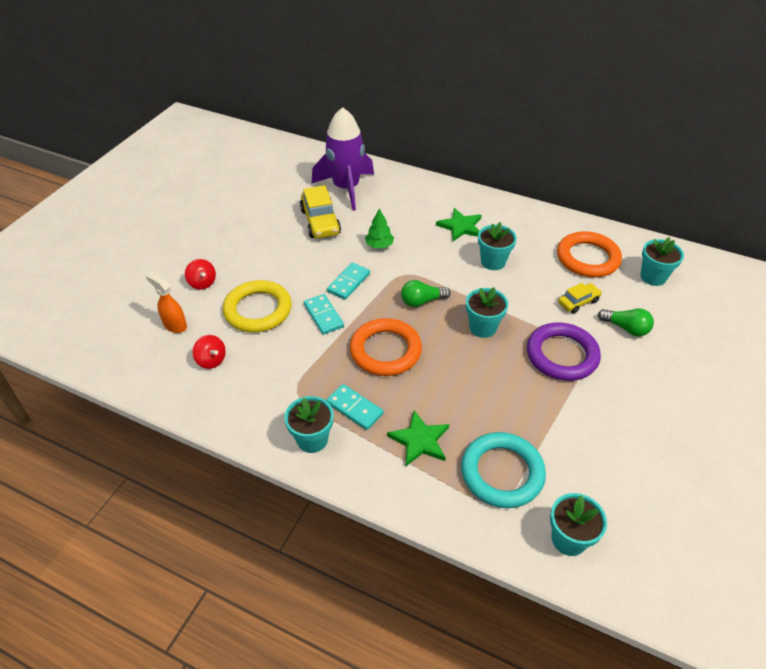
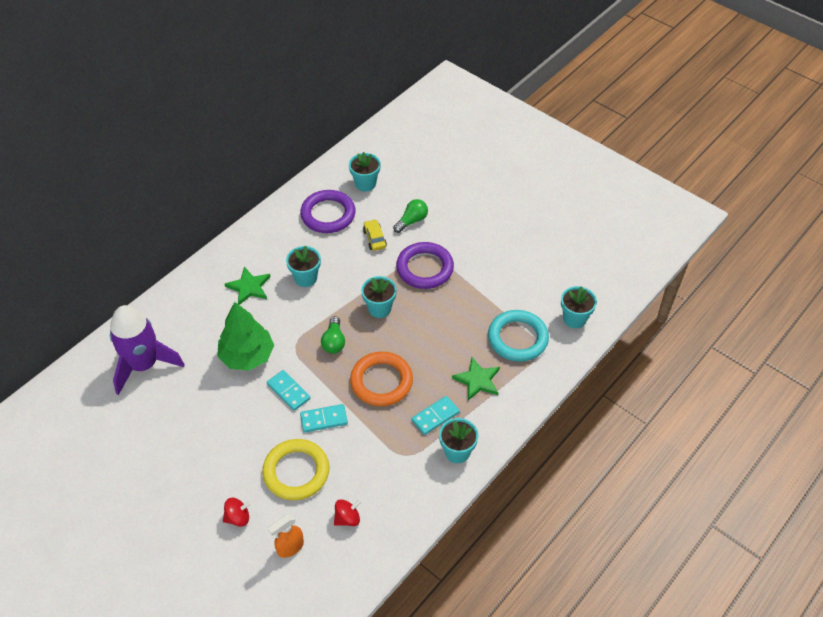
camera: 75 degrees left, 5 degrees up
(320, 222) = (189, 398): yellow car -> none
(379, 245) = (247, 356): green tree -> green tree, size x1.96
(587, 258) = (328, 214): orange ring -> purple ring

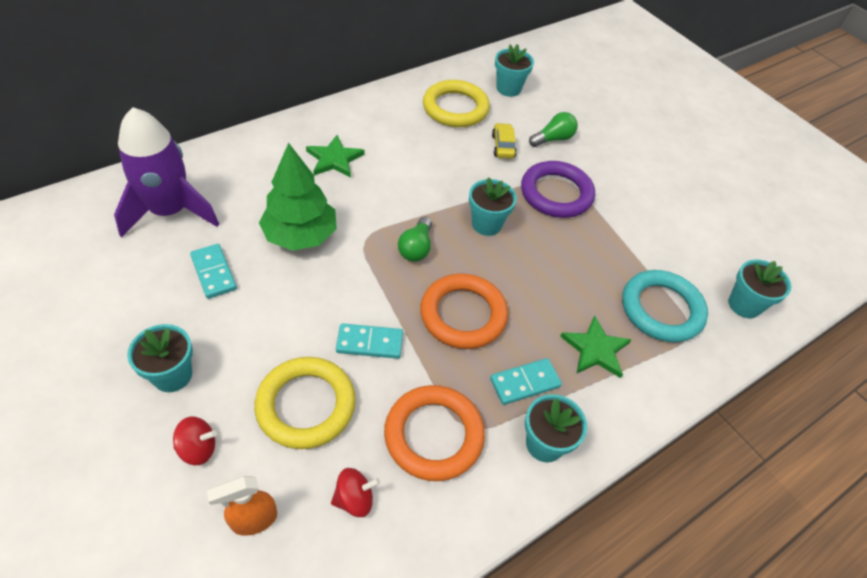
camera: 10 degrees right, 0 degrees up
(288, 391) = (336, 293): turquoise domino -> turquoise domino (213, 273)
(306, 278) = (406, 167): turquoise flower pot -> turquoise flower pot (172, 375)
(328, 214) = (455, 108): purple ring -> yellow ring
(385, 467) = (433, 435): none -> orange ring

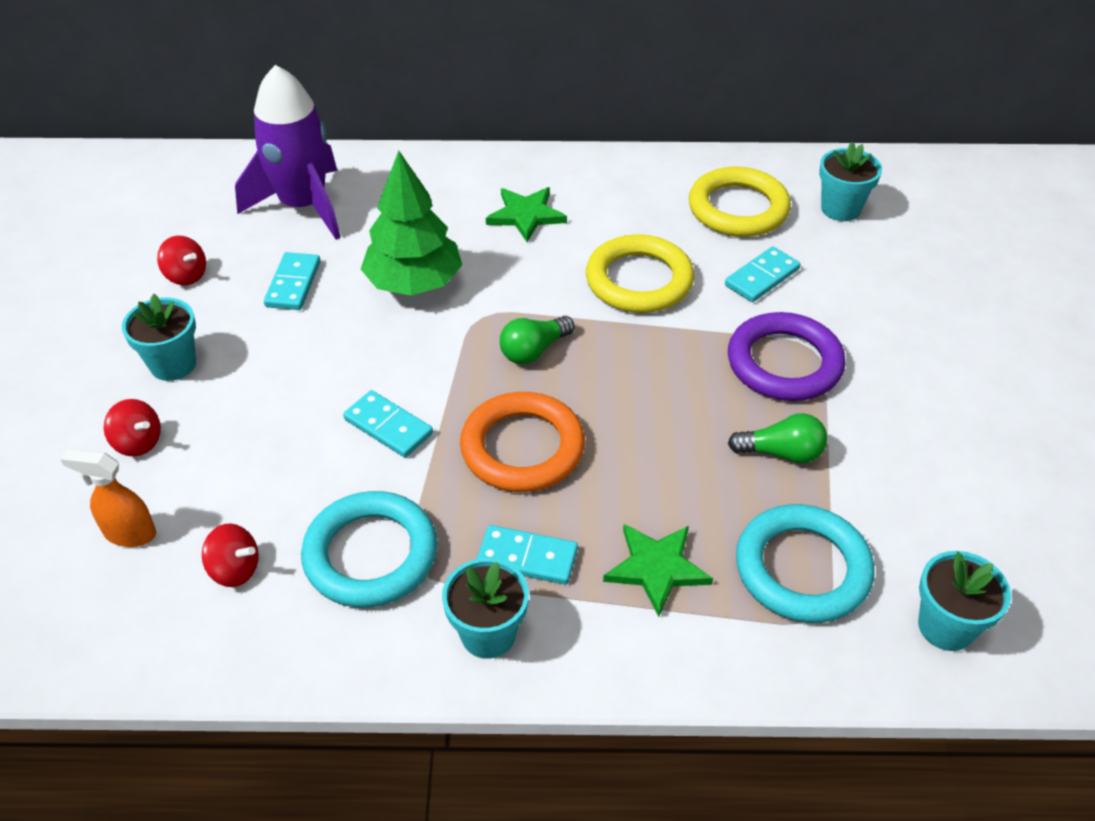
camera: 40 degrees right, 5 degrees down
(121, 302) = (186, 276): none -> red spinning top
(306, 405) = (268, 455): yellow ring -> yellow ring (639, 280)
(433, 435) = (371, 554): orange ring -> turquoise ring
(486, 224) = (649, 361): turquoise flower pot -> none
(503, 146) = (762, 277): yellow car -> turquoise domino
(553, 139) = (847, 294): green light bulb -> green light bulb (781, 453)

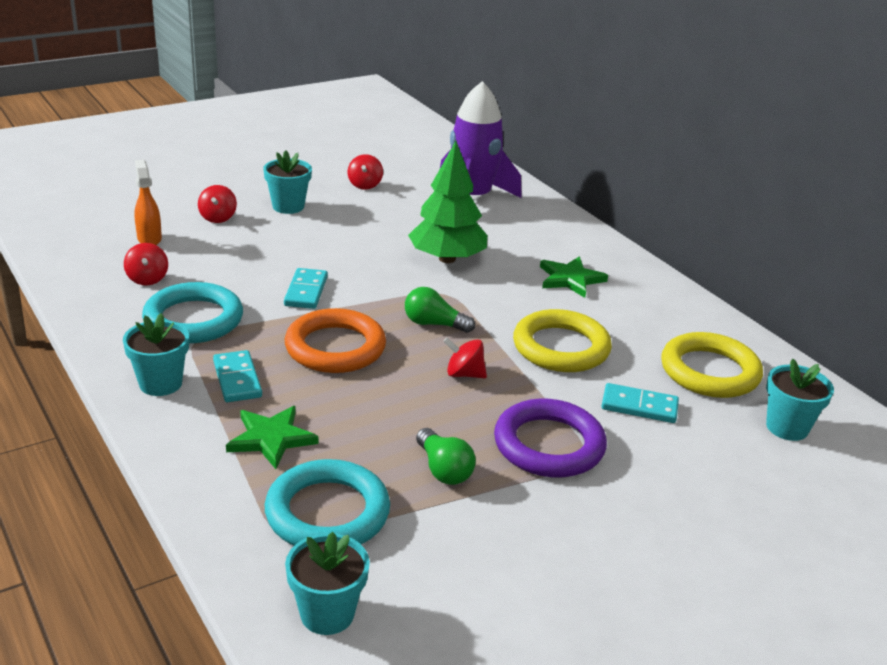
camera: 55 degrees right, 15 degrees down
(293, 284) = (397, 219): turquoise domino -> none
(638, 369) = (464, 374): none -> red spinning top

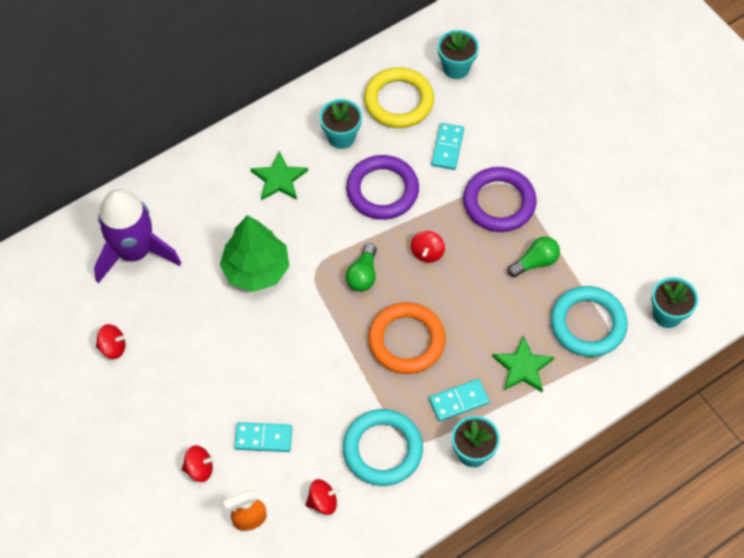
camera: 90 degrees left, 30 degrees up
(288, 206) = (168, 410): turquoise flower pot -> turquoise flower pot (341, 137)
(306, 291) = (326, 372): turquoise domino -> turquoise domino (263, 438)
(561, 347) = (382, 190): yellow ring -> purple ring

